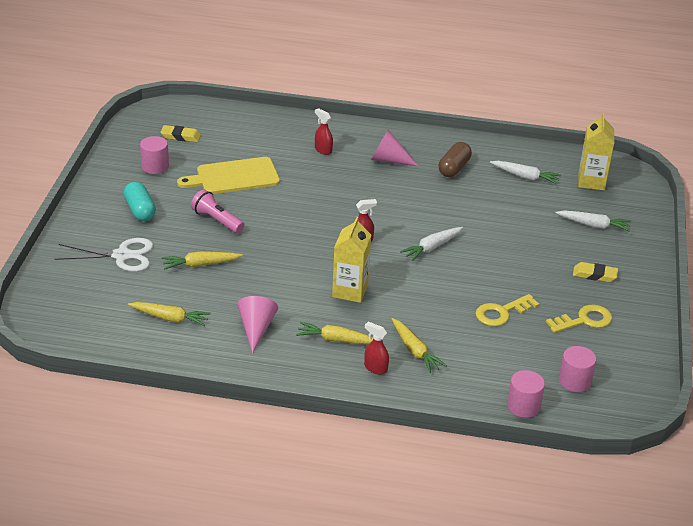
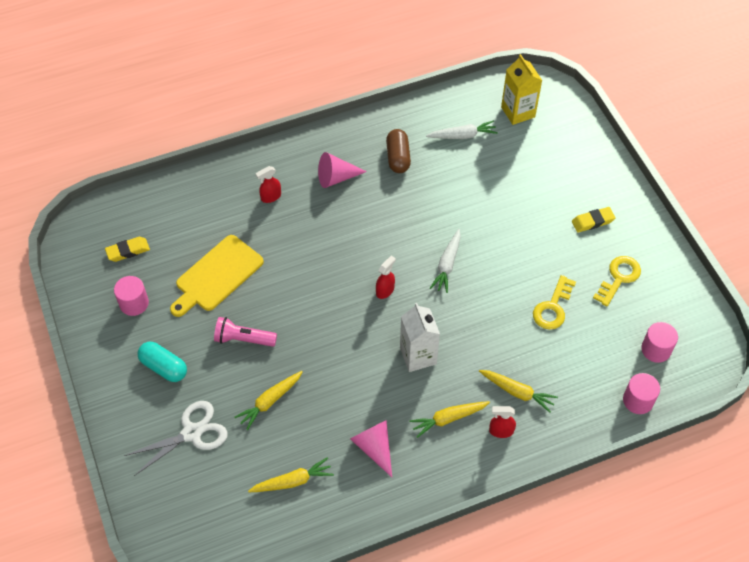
camera: 30 degrees left, 20 degrees up
(323, 150) = (270, 197): red spray bottle -> red spray bottle turned 45 degrees counterclockwise
(350, 291) = (418, 356): yellow carton -> white carton
(593, 225) = (554, 164): white carrot -> none

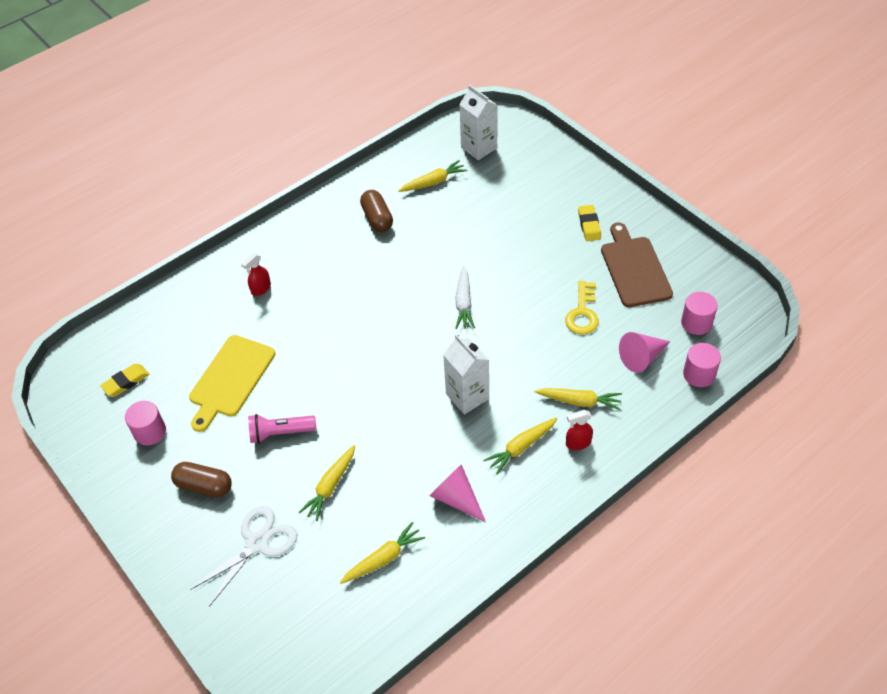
camera: 15 degrees left, 5 degrees down
(164, 367) = (204, 486): turquoise capsule -> brown capsule
(336, 177) = (322, 253): pink cone -> pink cone (642, 357)
(385, 290) = (410, 344): red spray bottle -> none
(462, 135) = (433, 182): white carrot -> yellow carrot
(518, 112) = (479, 148): yellow carton -> white carton
(592, 221) = (589, 225): yellow eraser -> yellow eraser turned 60 degrees counterclockwise
(618, 278) = (634, 268): yellow key -> brown cutting board

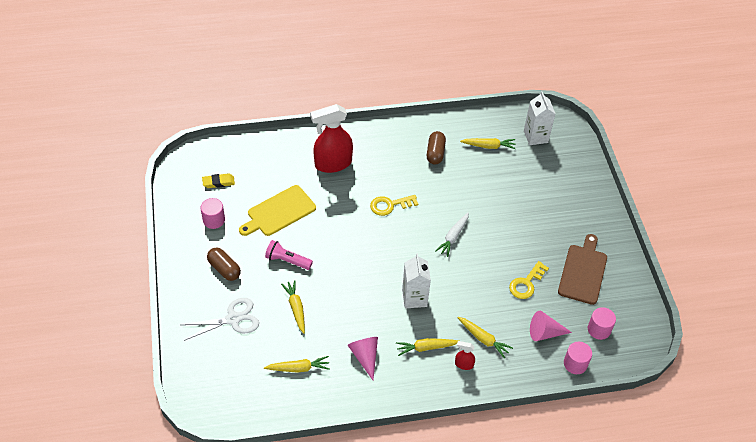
camera: 25 degrees right, 0 degrees up
(261, 289) = (333, 164): red spray bottle -> red spray bottle, size x2.30
(330, 486) = (296, 308): yellow carrot -> yellow carrot turned 105 degrees clockwise
(364, 303) = (390, 205): none -> yellow key
(589, 225) = (573, 227): yellow eraser -> none

